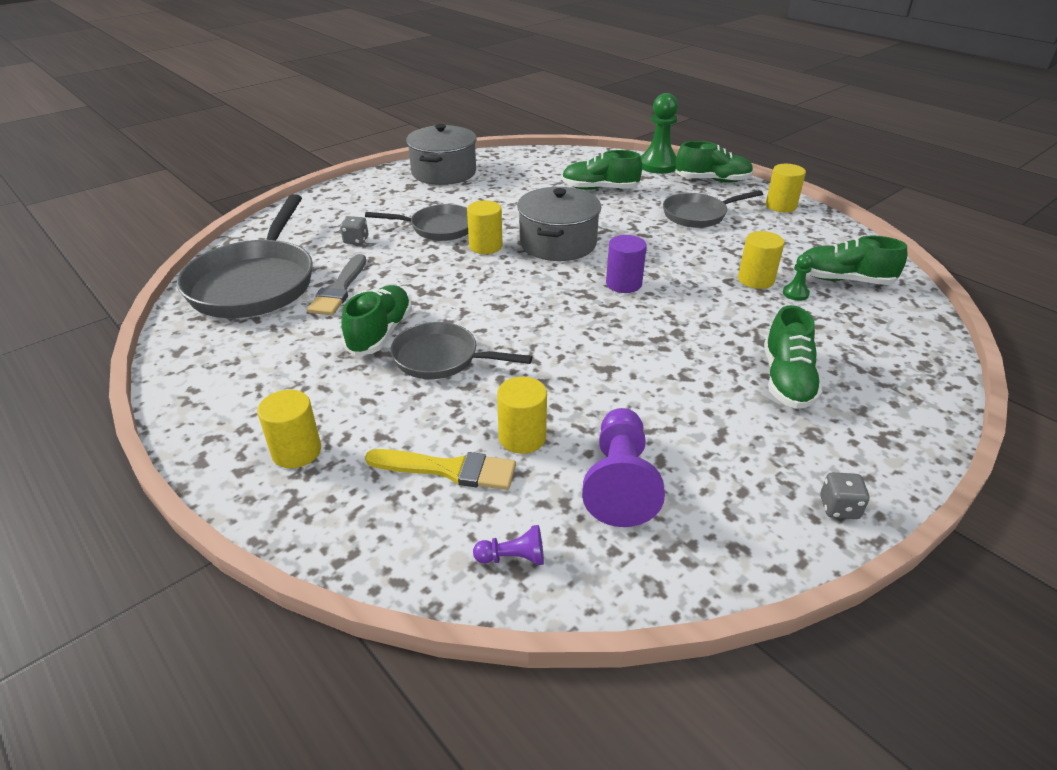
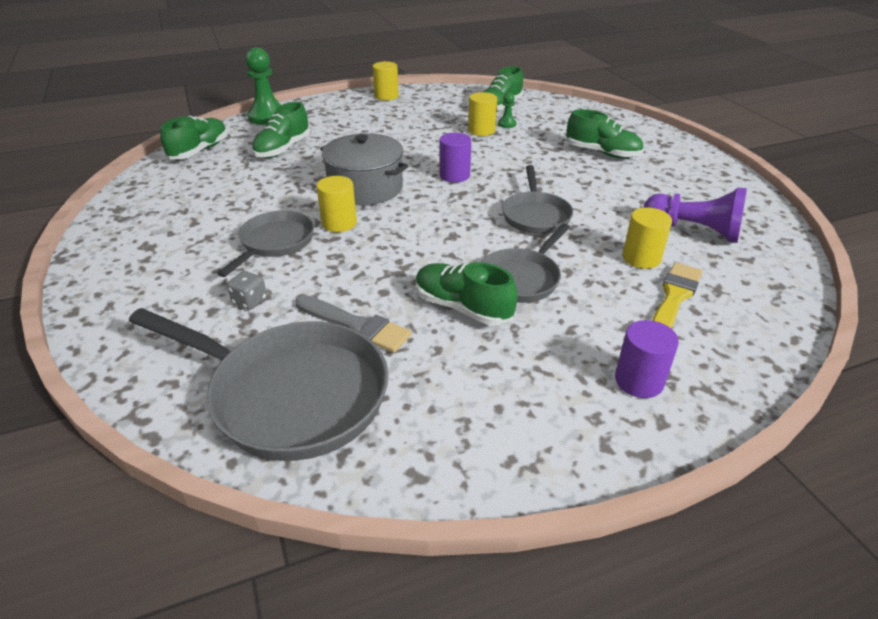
camera: 70 degrees left, 0 degrees up
(296, 451) = (639, 381): yellow cylinder -> purple cylinder
(444, 172) = (140, 219): grey pot -> none
(513, 558) = (767, 285): purple pawn -> none
(698, 215) = (372, 124): grey pan -> grey pan (535, 215)
(712, 180) = (320, 106): green shoe -> green shoe (199, 151)
(839, 508) = (720, 171): grey dice -> none

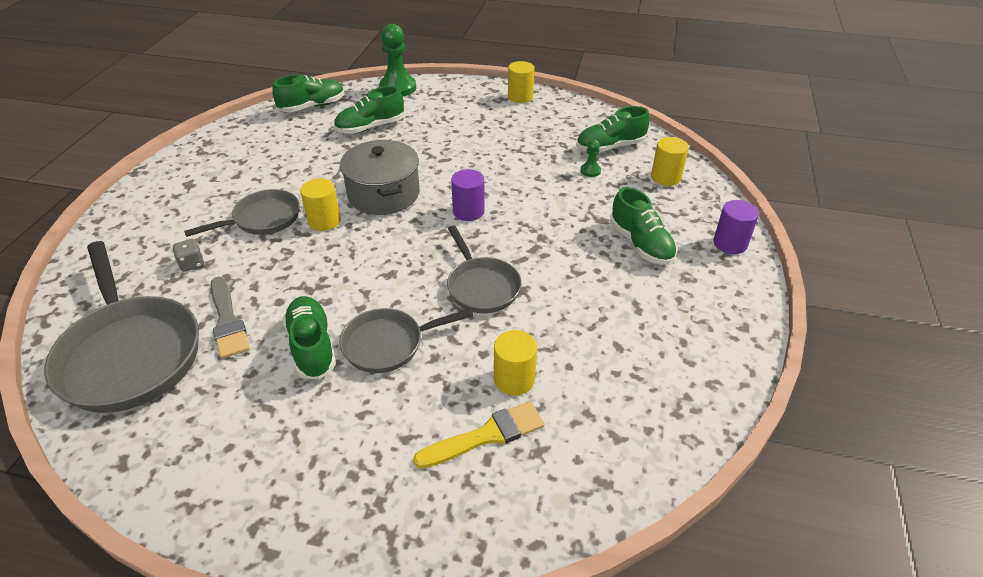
camera: 35 degrees right, 5 degrees up
(481, 130) = (556, 169): yellow cylinder -> yellow cylinder (665, 177)
(535, 215) = (481, 286): grey pan -> grey pan turned 60 degrees counterclockwise
(639, 381) = (349, 492): purple cylinder -> purple cylinder (730, 243)
(694, 230) = (608, 377): purple pawn -> none

